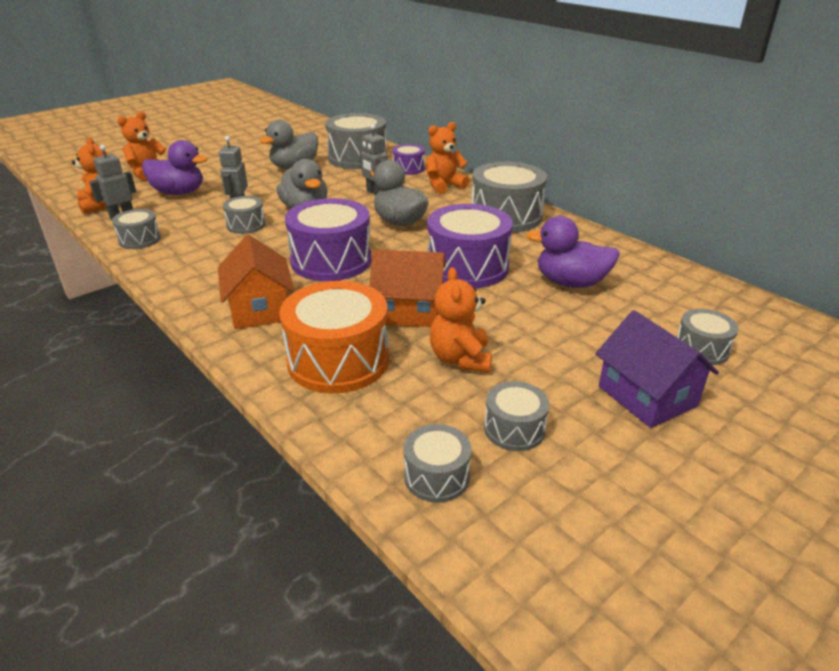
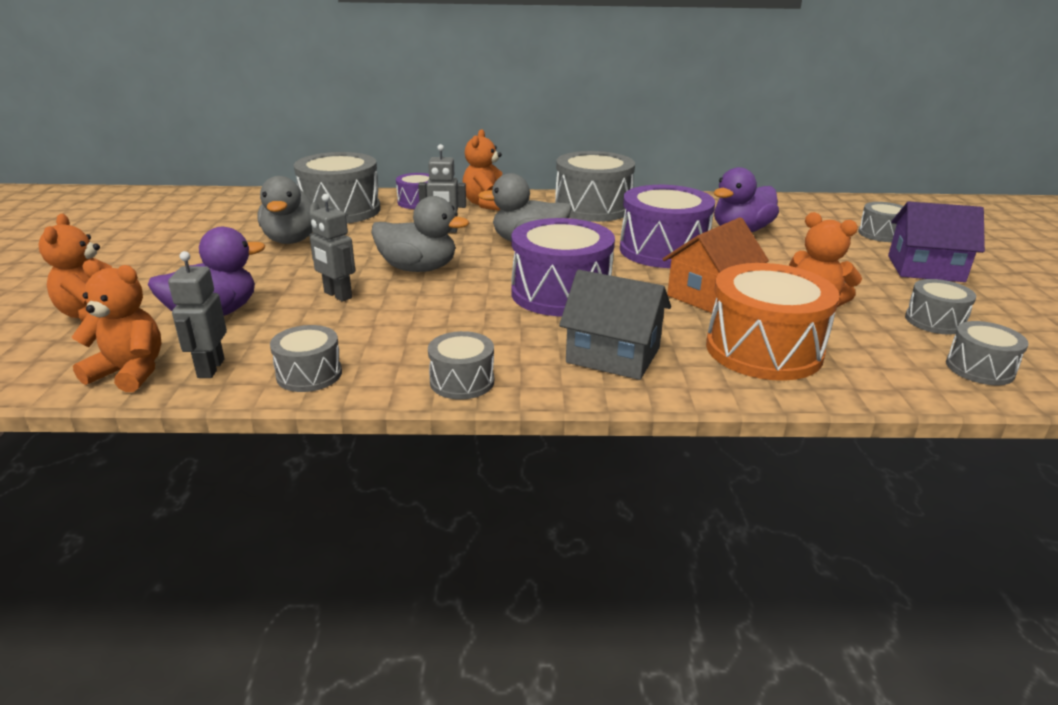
camera: 50 degrees left, 5 degrees down
(246, 225) = (396, 305): grey drum -> grey drum (462, 381)
(260, 309) = (613, 355): orange house -> grey house

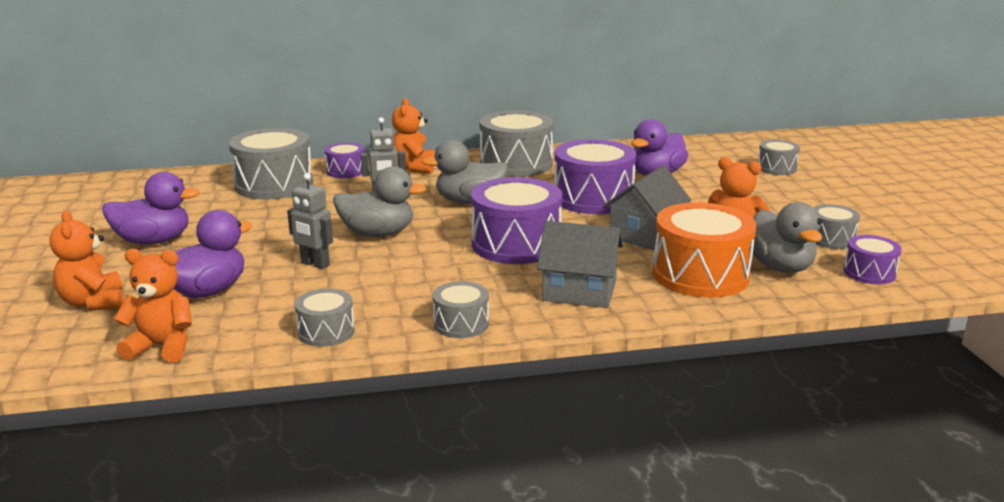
camera: 10 degrees left, 5 degrees down
(194, 256) = (153, 241): none -> purple duck
(210, 368) = (234, 336): grey robot -> none
(292, 240) = (242, 217): grey duck -> grey duck (779, 267)
(710, 295) = (645, 234): orange house -> grey house
(925, 268) = (818, 196): purple house -> none
(979, 368) = (869, 273): grey drum -> purple drum

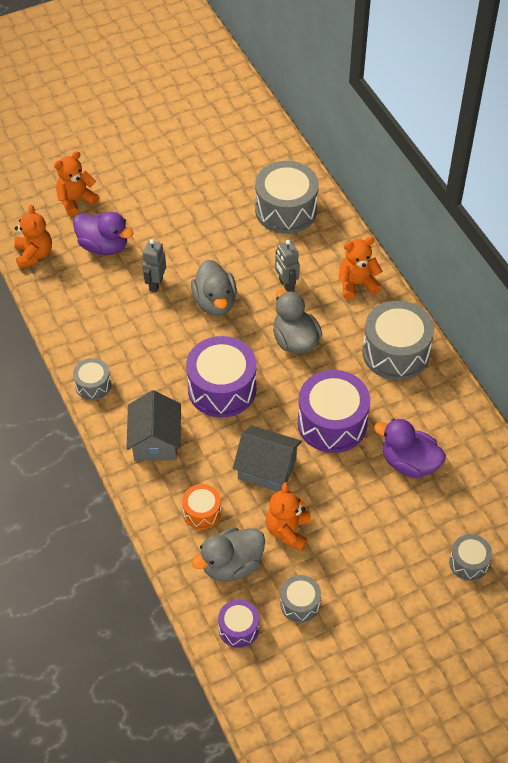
camera: 75 degrees right, 30 degrees up
(153, 241) = (166, 188): purple duck -> none
(326, 332) = (67, 322): grey drum -> none
(346, 171) = (332, 243): purple drum -> none
(700, 275) = (202, 512): orange drum -> orange drum, size x0.52

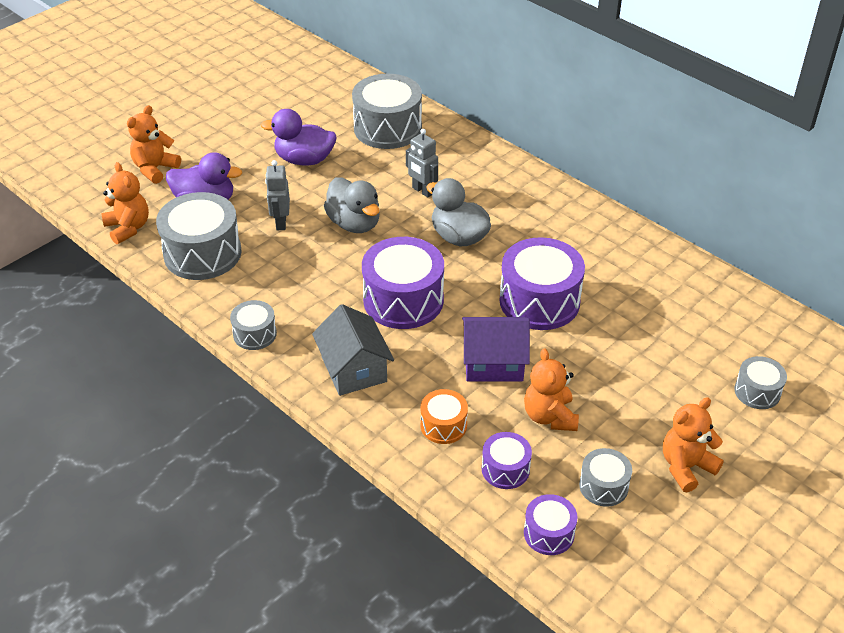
camera: 20 degrees left, 10 degrees down
(231, 565) = (505, 469): grey duck -> purple drum
(267, 469) = (493, 362): grey house -> purple house
(357, 284) = (495, 173): orange teddy bear -> orange teddy bear (686, 467)
(395, 352) = (568, 222): grey drum -> grey drum (202, 253)
(409, 463) = (640, 316): purple duck -> purple duck (304, 160)

